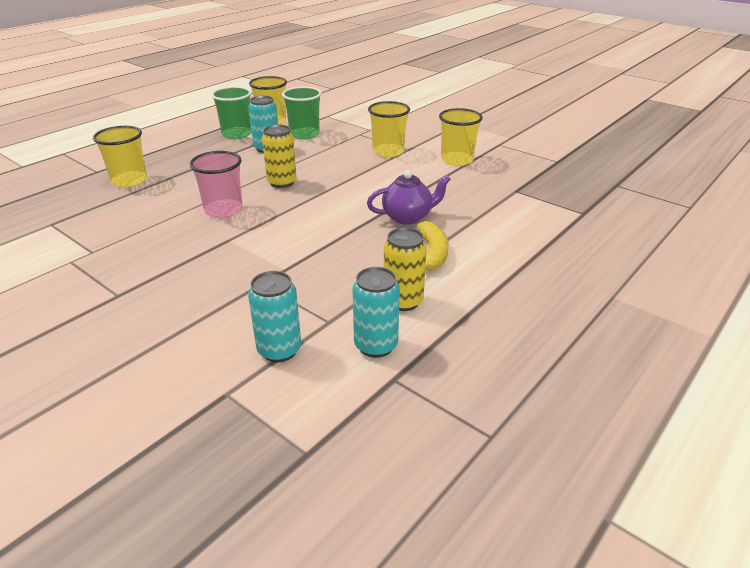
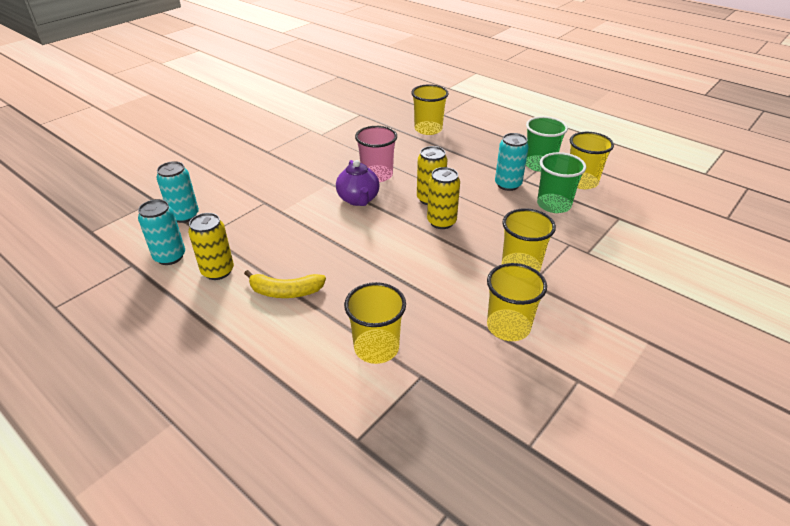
camera: 90 degrees right, 5 degrees up
(322, 178) = (441, 222): none -> yellow can
(408, 217) = (357, 278): purple teapot -> purple teapot (358, 199)
(493, 207) = (376, 348): none -> yellow cup

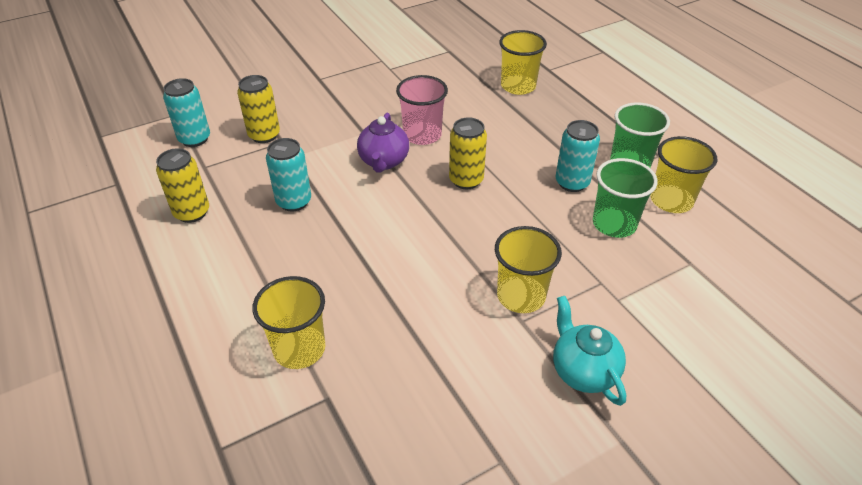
camera: 20 degrees right, 5 degrees up
(170, 257) = (156, 183): turquoise can -> turquoise can (294, 201)
(285, 291) = (244, 255): yellow banana -> none
(441, 222) = (461, 213): yellow can -> yellow can (264, 135)
(508, 327) = (459, 368): yellow cup -> none
(595, 304) = (583, 371): none -> turquoise teapot

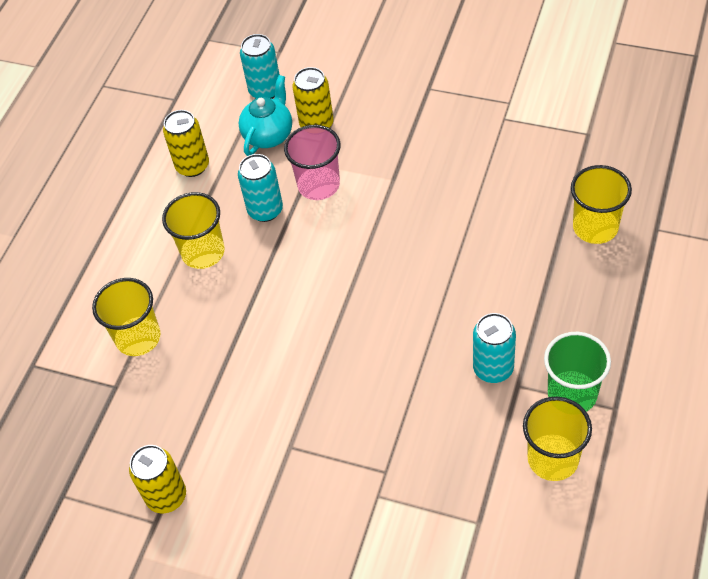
camera: 55 degrees right, 10 degrees up
(384, 161) = (372, 222): purple teapot -> none
(422, 135) = (436, 218): pink cup -> pink cup (318, 185)
(466, 180) = (411, 293): yellow can -> yellow can (166, 496)
(521, 296) = (315, 428): yellow cup -> yellow cup (203, 252)
(583, 371) = (278, 520): turquoise teapot -> turquoise teapot (269, 135)
(614, 224) = (470, 435): green cup -> none

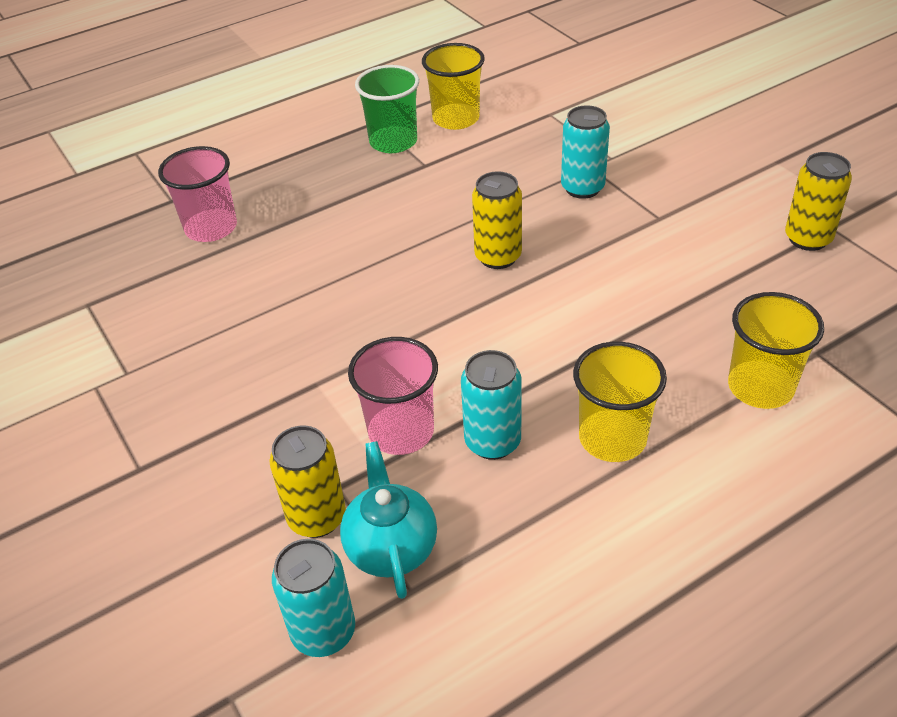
camera: 145 degrees left, 10 degrees down
(192, 166) = (535, 574): yellow can -> yellow can (498, 257)
(269, 135) = (391, 547): turquoise teapot -> turquoise teapot turned 105 degrees clockwise
(493, 368) = (430, 183): turquoise can -> turquoise can (582, 188)
(595, 227) = (211, 228): yellow cup -> pink cup

